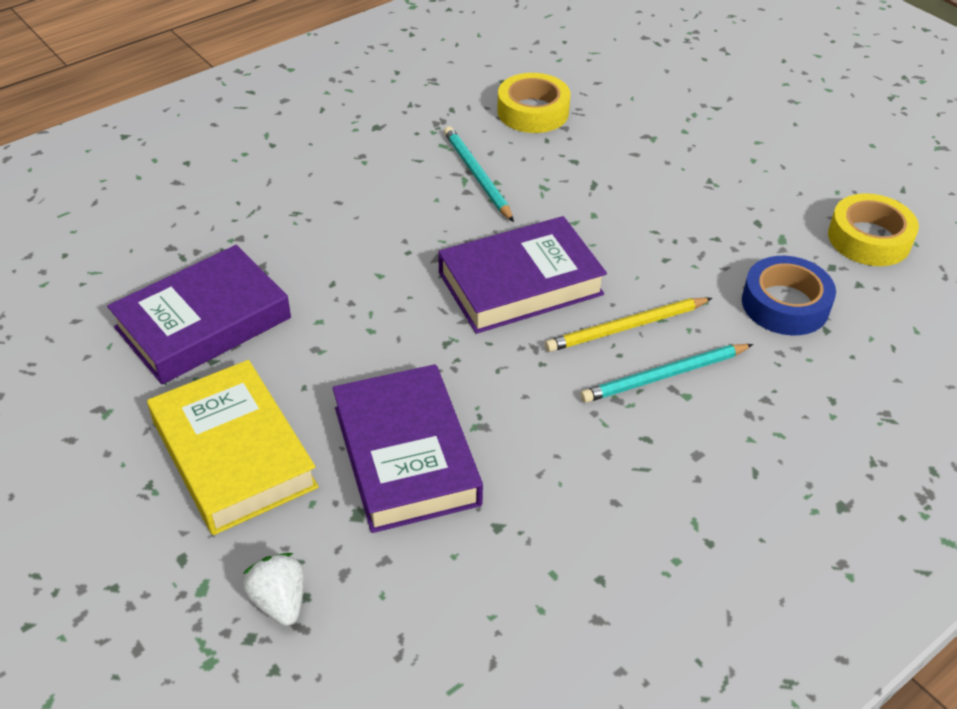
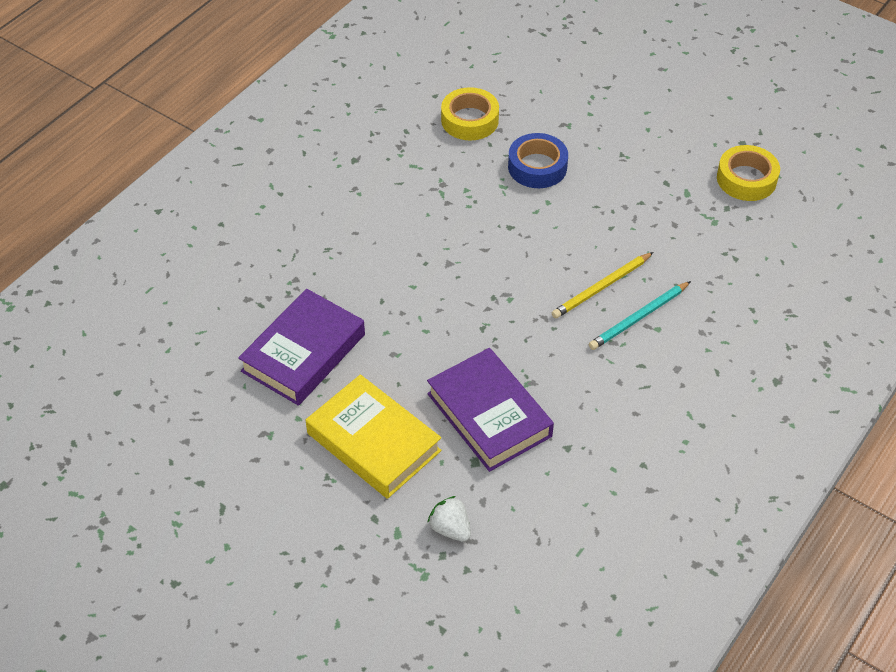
camera: 15 degrees left, 5 degrees up
(477, 175) = (449, 187): turquoise pencil -> none
(520, 283) = (516, 270): purple book -> none
(785, 304) = (703, 245): blue tape -> blue tape (537, 167)

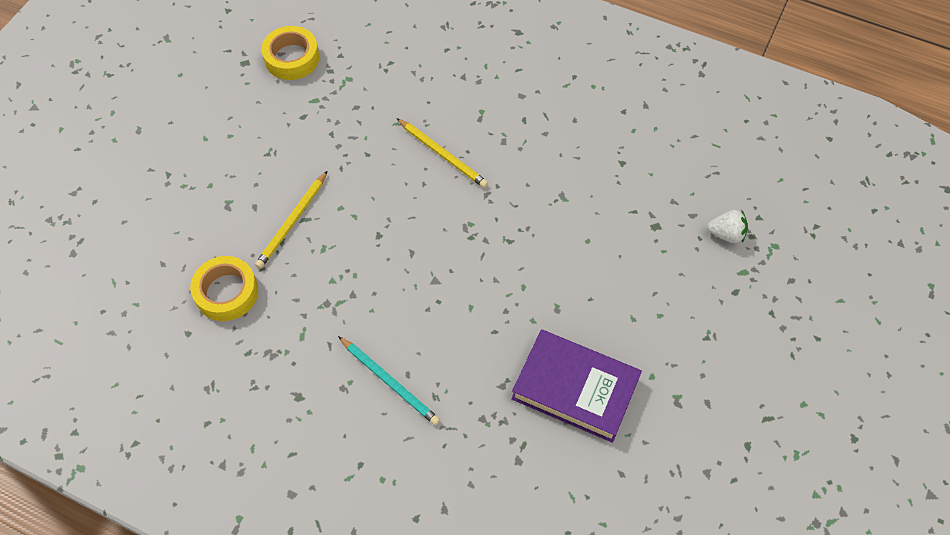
camera: 100 degrees left, 10 degrees up
(373, 442) = (659, 307): yellow book -> none
(450, 528) = (726, 234): white strawberry -> white strawberry turned 120 degrees counterclockwise
(489, 415) = (605, 222): purple book -> none
(537, 167) = (292, 222): blue tape -> yellow pencil
(638, 318) = (472, 125): turquoise pencil -> turquoise pencil (390, 382)

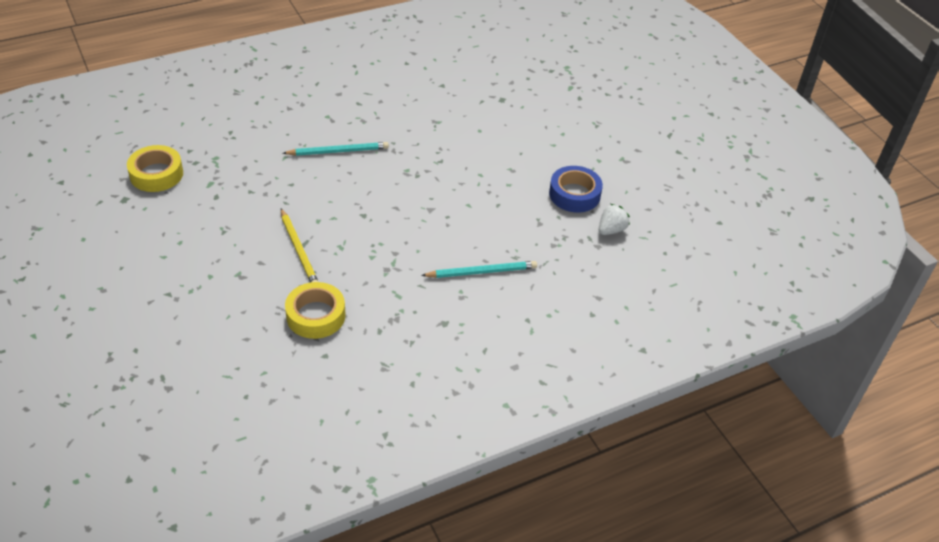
camera: 55 degrees left, 15 degrees down
(443, 155) = (338, 151): yellow pencil -> turquoise pencil
(575, 389) = (574, 194): purple book -> blue tape
(726, 234) = (539, 78): white strawberry -> white strawberry (611, 230)

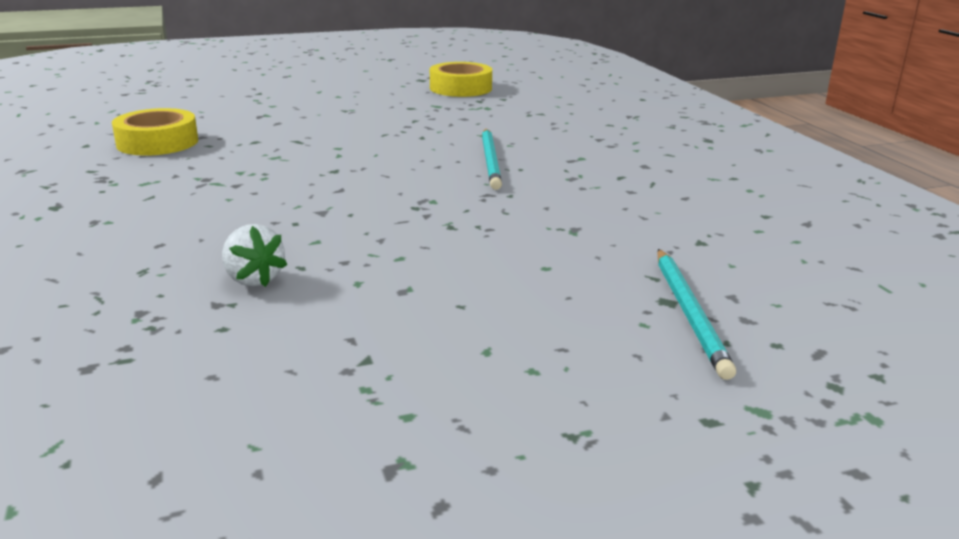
camera: 100 degrees right, 20 degrees down
(299, 250) = (285, 138): yellow pencil -> none
(482, 272) = (134, 239): turquoise pencil -> turquoise pencil (689, 313)
(574, 194) = (285, 358): blue tape -> none
(611, 230) = (123, 395): white strawberry -> white strawberry (253, 279)

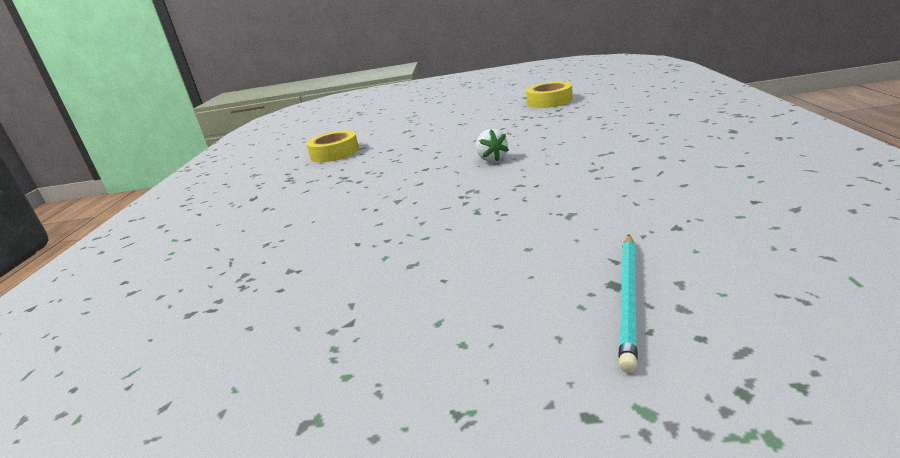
camera: 25 degrees right, 0 degrees up
(253, 279) = (322, 252): white strawberry -> white strawberry (492, 159)
(491, 161) = (537, 157): turquoise pencil -> none

